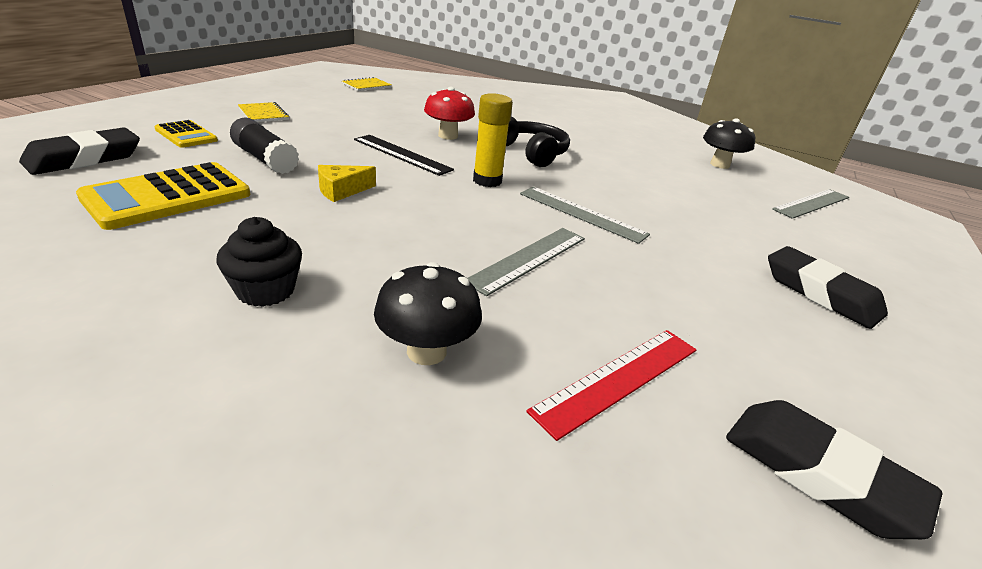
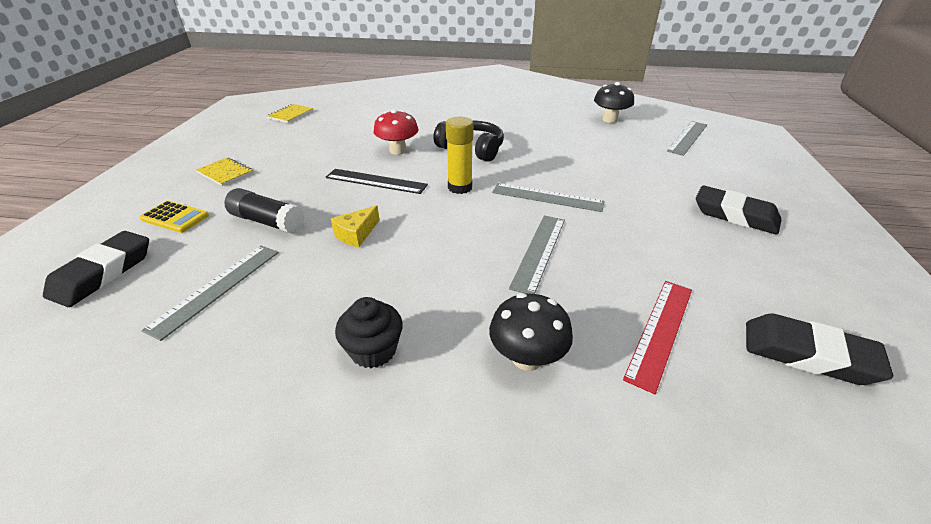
camera: 15 degrees left, 5 degrees up
(168, 196) = (217, 288): yellow calculator -> grey ruler

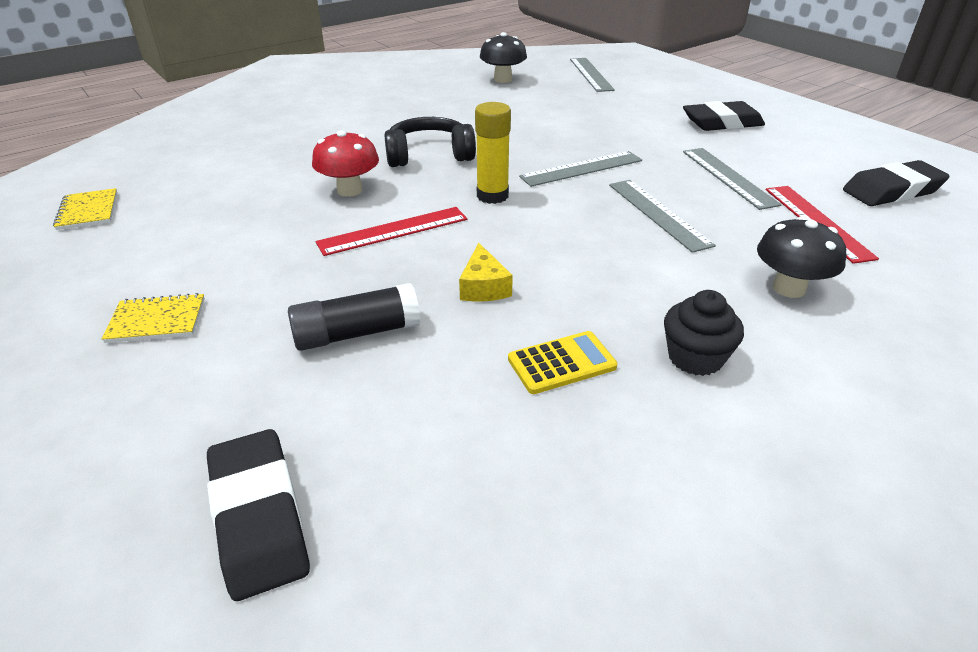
camera: 45 degrees left, 0 degrees up
(175, 217) = (208, 403): yellow calculator -> yellow calculator (561, 363)
(217, 288) = (452, 421): grey ruler -> grey ruler (728, 177)
(376, 181) = (393, 231): black ruler -> red ruler

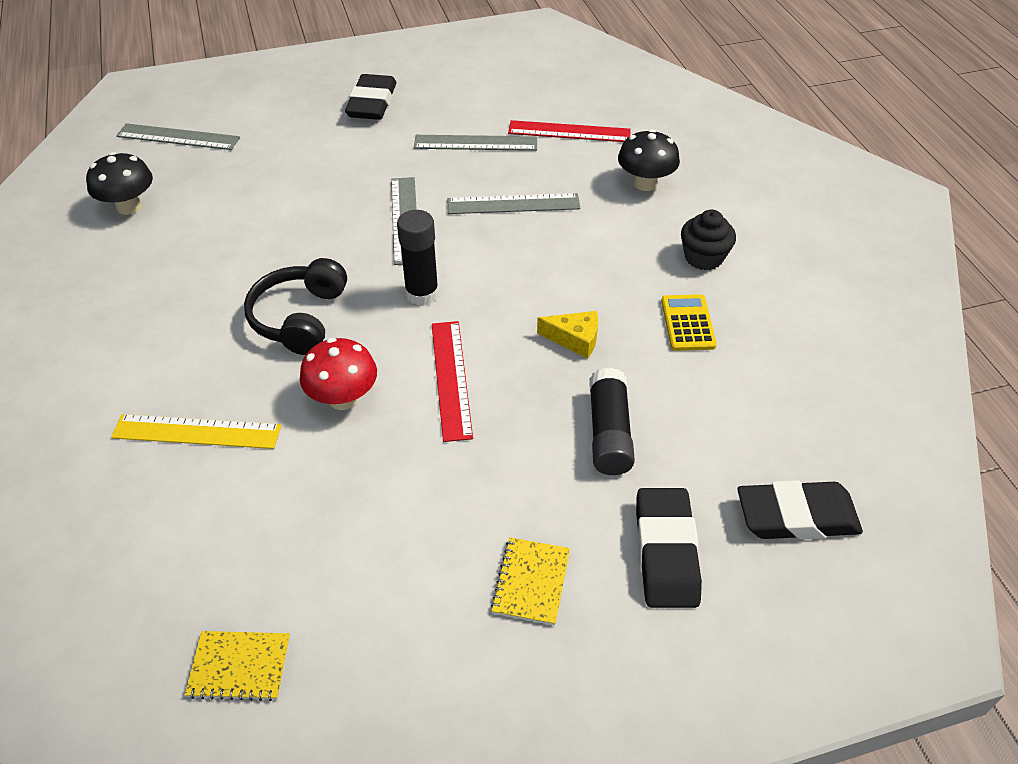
camera: 70 degrees left, 10 degrees up
(297, 149) = (197, 432): none -> yellow ruler
(492, 196) = (422, 293): yellow glue stick -> black glue stick
(891, 191) = (545, 77): black eraser -> black eraser (665, 552)

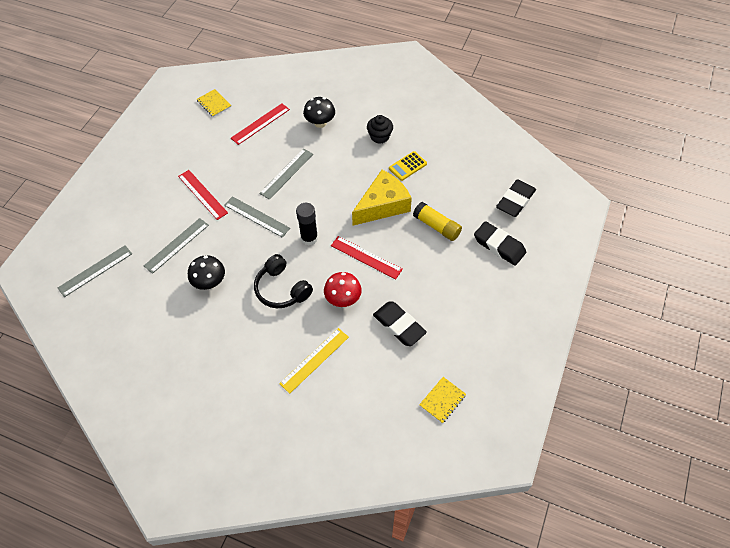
camera: 50 degrees left, 10 degrees up
(129, 207) = (132, 317): black mushroom -> black mushroom (210, 282)
(372, 103) = (158, 179): black eraser -> black eraser (399, 325)
(389, 151) = (202, 194): none -> red ruler
(475, 143) = (231, 160): grey ruler -> grey ruler (176, 245)
(531, 582) = (479, 291): yellow notebook -> yellow notebook (214, 104)
(575, 339) = (383, 205): yellow cheese -> yellow cheese, size x2.07
(609, 433) = (436, 226): black glue stick -> yellow glue stick
(687, 323) = (407, 166): yellow calculator -> yellow calculator turned 75 degrees counterclockwise

